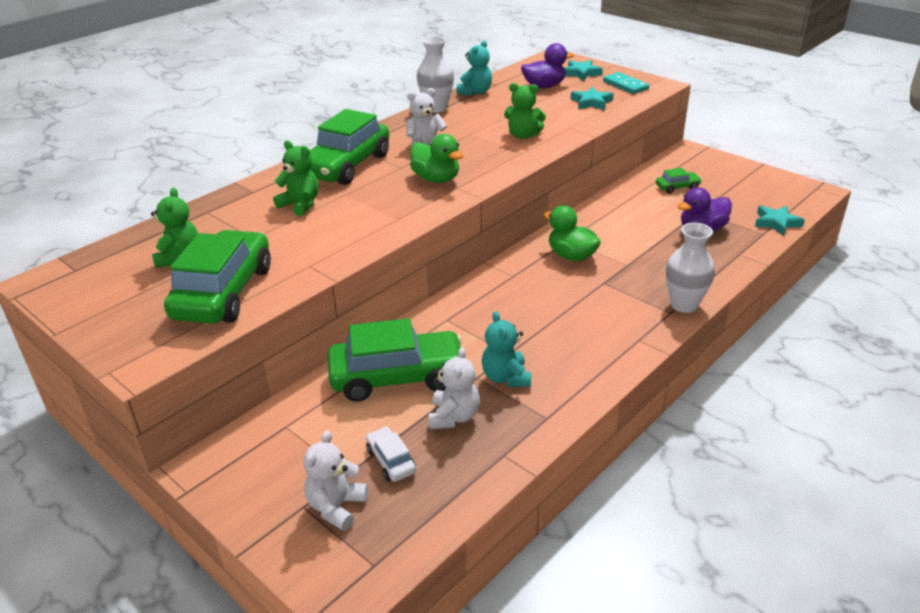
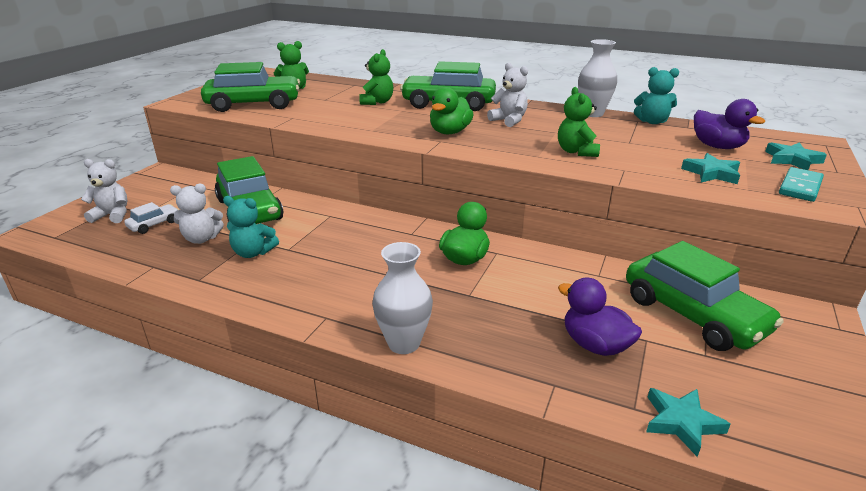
camera: 70 degrees right, 5 degrees down
(506, 377) = (253, 253): turquoise teddy bear -> turquoise teddy bear turned 135 degrees counterclockwise
(677, 187) = (693, 314): green car -> green car, size x2.25

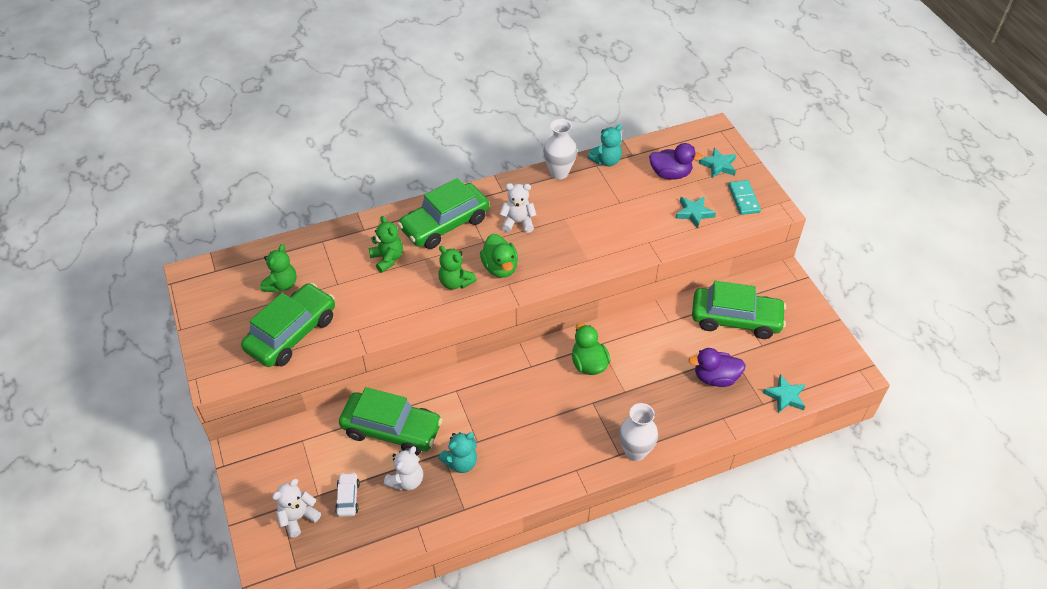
camera: 45 degrees left, 20 degrees up
(576, 152) = (603, 238): green teddy bear -> green teddy bear (455, 282)

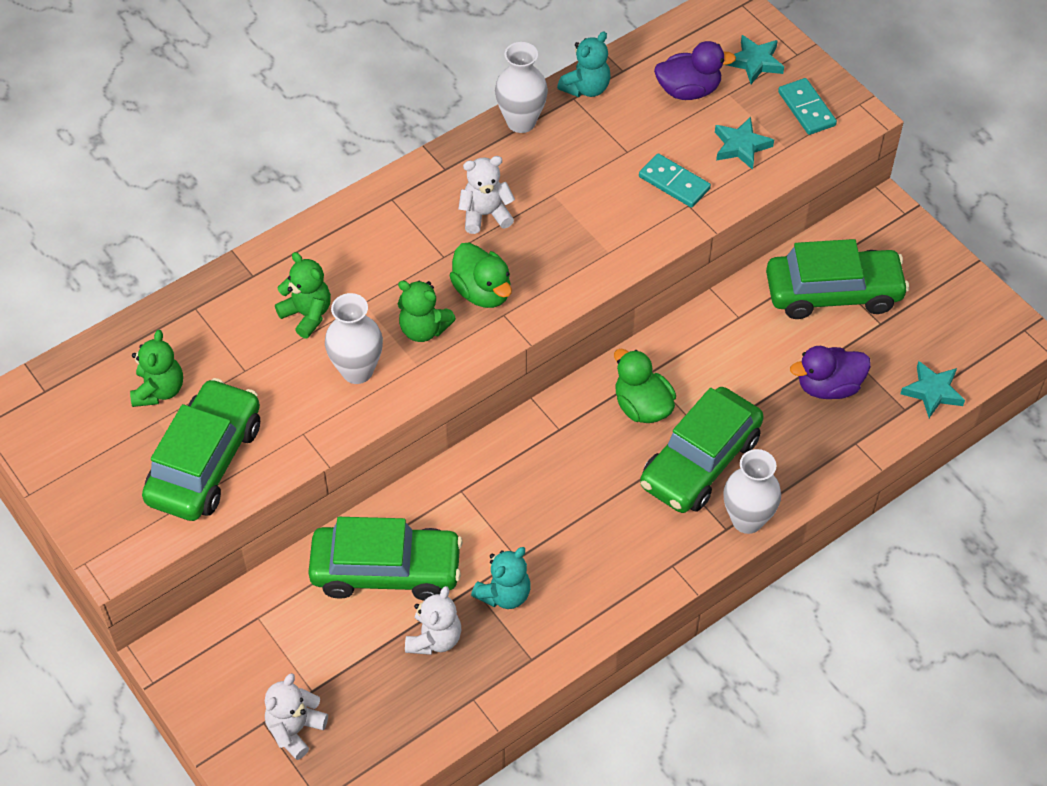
camera: 15 degrees left, 5 degrees up
(348, 498) = (358, 684): white car -> none
(405, 299) = (357, 371): none -> white vase
(445, 224) = (375, 241): green car -> green car (700, 461)
(643, 227) = (674, 183): none -> turquoise domino

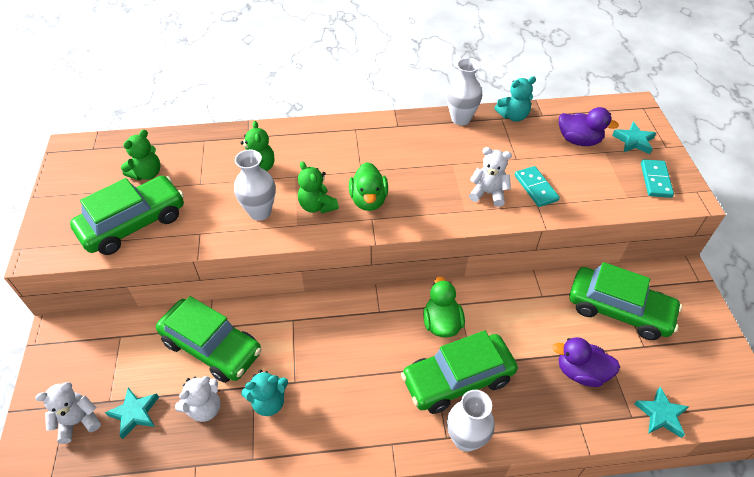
camera: 30 degrees right, 5 degrees down
(485, 215) = (403, 158): white teddy bear -> white teddy bear (488, 193)
(741, 146) = (595, 184): turquoise star -> turquoise star (135, 413)

